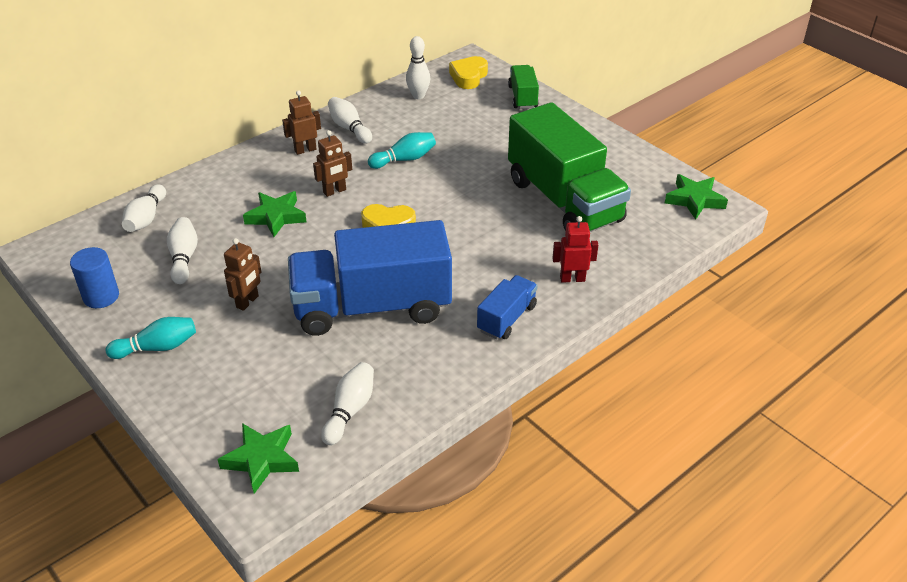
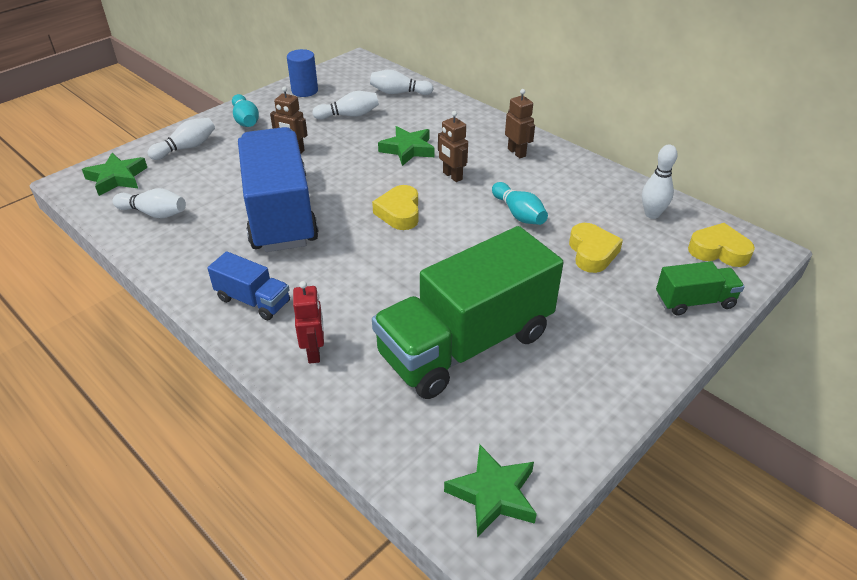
camera: 85 degrees right, 0 degrees up
(349, 128) = (564, 174): white bowling pin -> white bowling pin (186, 148)
(463, 130) = (592, 253): none -> yellow heart

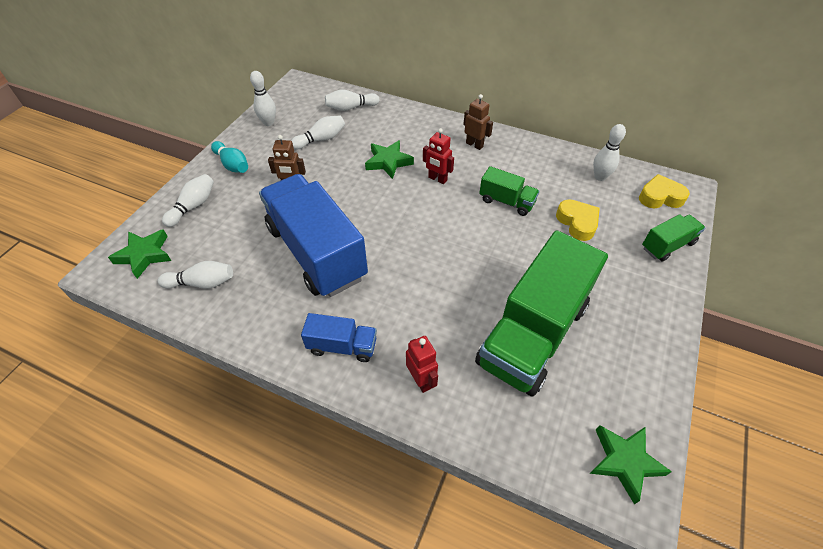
camera: 20 degrees left, 10 degrees up
(304, 91) = (268, 123): blue cylinder -> white bowling pin
(399, 213) = (415, 225): yellow heart -> none
(452, 176) = (437, 179): brown robot -> red robot
(518, 214) = (506, 201): turquoise bowling pin -> green truck

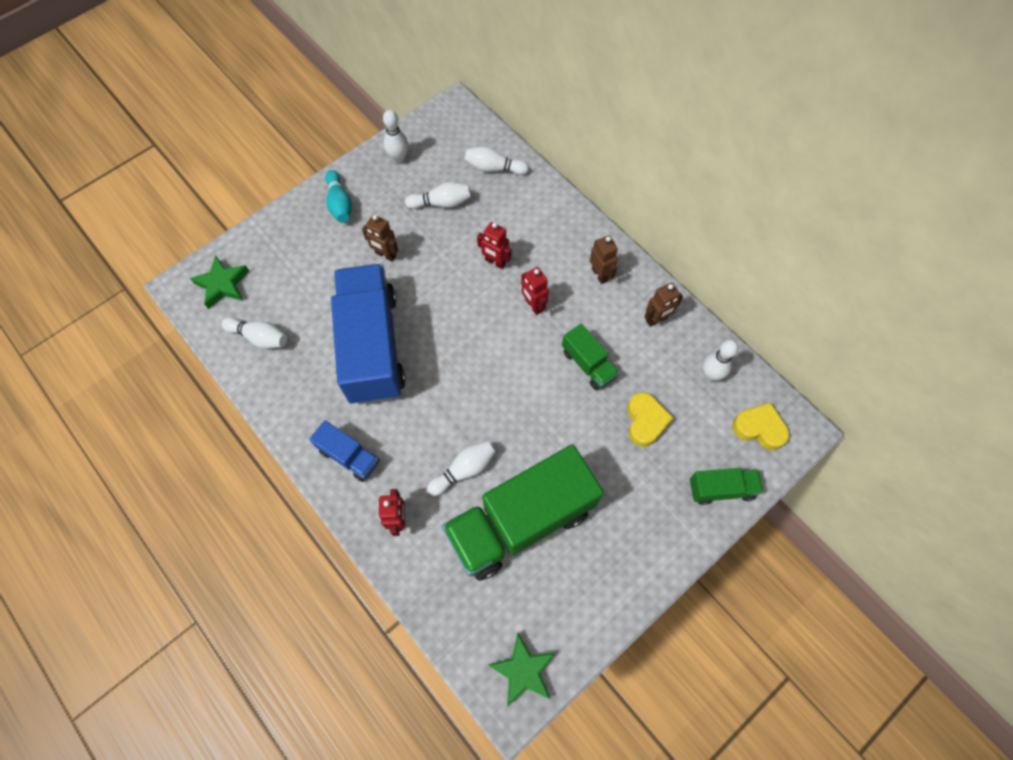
camera: 25 degrees right, 15 degrees up
(193, 206) = (284, 243): white bowling pin -> white bowling pin (464, 470)
(388, 162) = (495, 262): green star -> red robot
(536, 157) = (656, 320): none -> brown robot

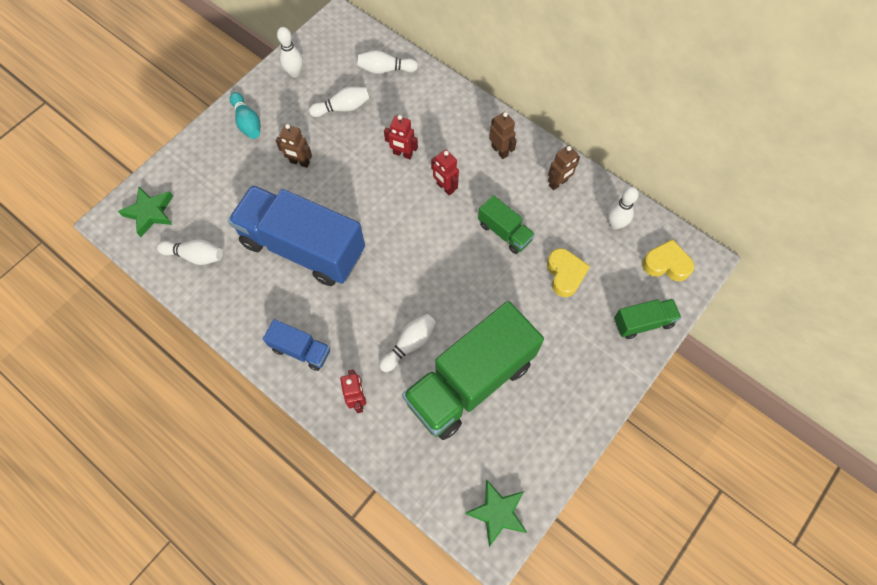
camera: 10 degrees left, 0 degrees up
(372, 346) = (303, 247): blue truck -> blue truck turned 45 degrees counterclockwise

